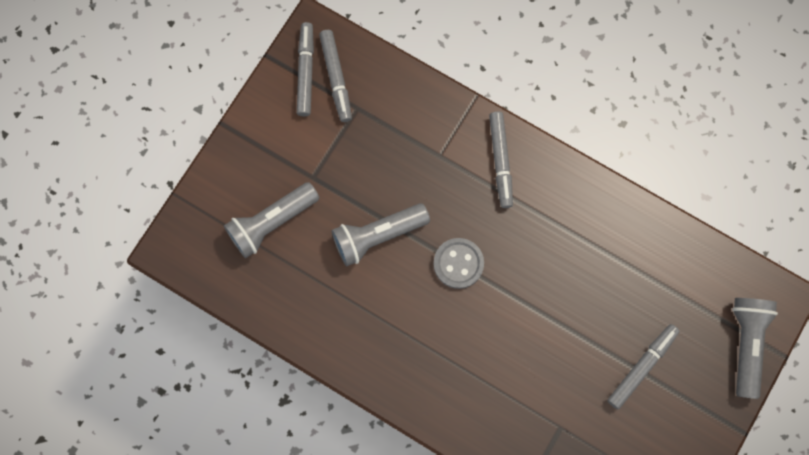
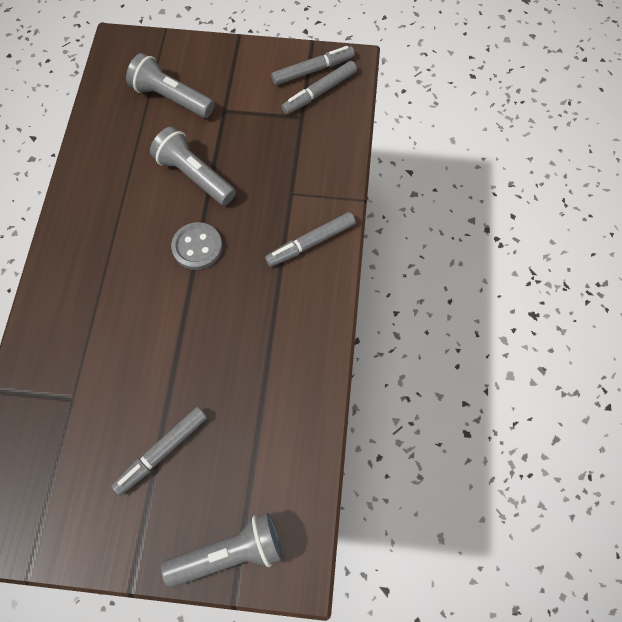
camera: 65 degrees right, 10 degrees down
(641, 367) = (162, 452): grey marker -> grey marker turned 120 degrees clockwise

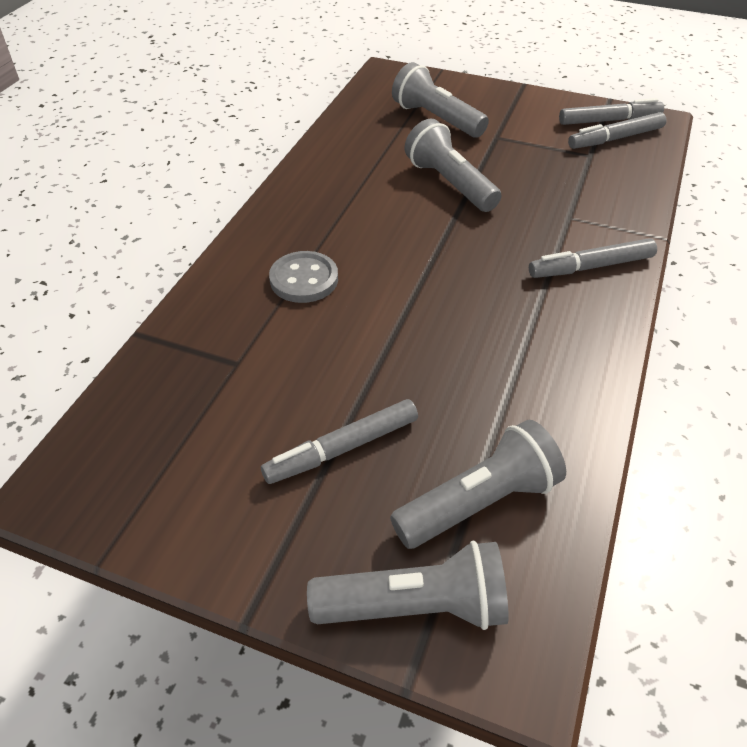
camera: 15 degrees right, 20 degrees down
(197, 247) = (439, 246): grey button -> grey button (304, 279)
(257, 469) = (479, 502): none -> grey flashlight

